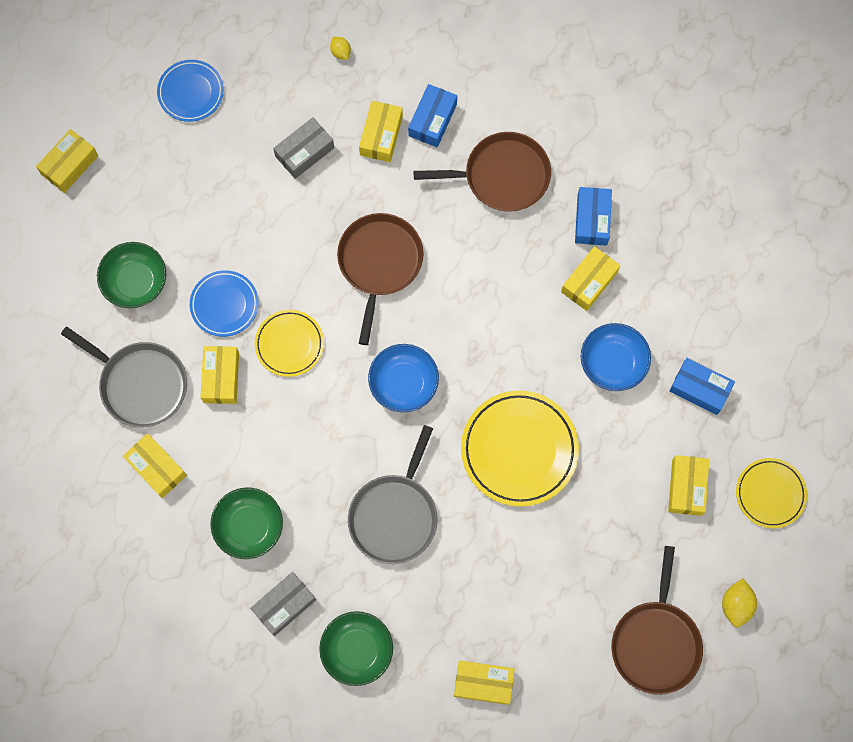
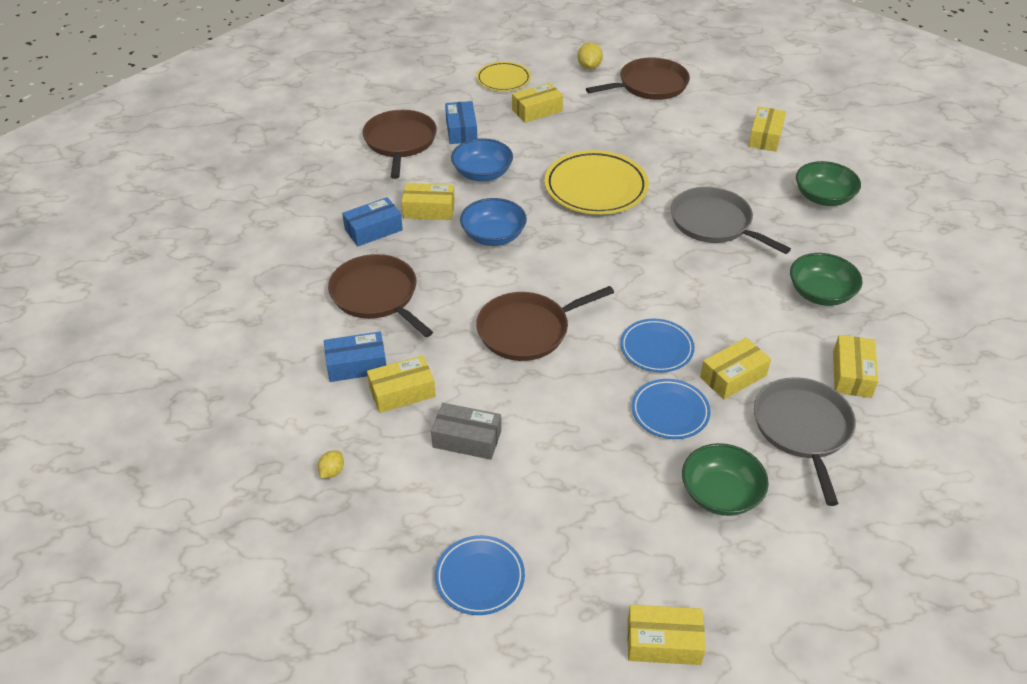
camera: 125 degrees left, 30 degrees down
(284, 605) = (845, 245): grey box -> none
(289, 344) = (656, 348): yellow plate -> blue plate
(395, 515) = (714, 223): grey pan -> grey pan turned 120 degrees counterclockwise
(403, 383) = (613, 266): blue bowl -> blue bowl (493, 236)
(483, 683) = (765, 137): yellow box -> yellow box turned 45 degrees clockwise
(717, 319) = (400, 142): none -> brown pan
(736, 605) = (589, 67): yellow lemon -> yellow lemon turned 60 degrees counterclockwise

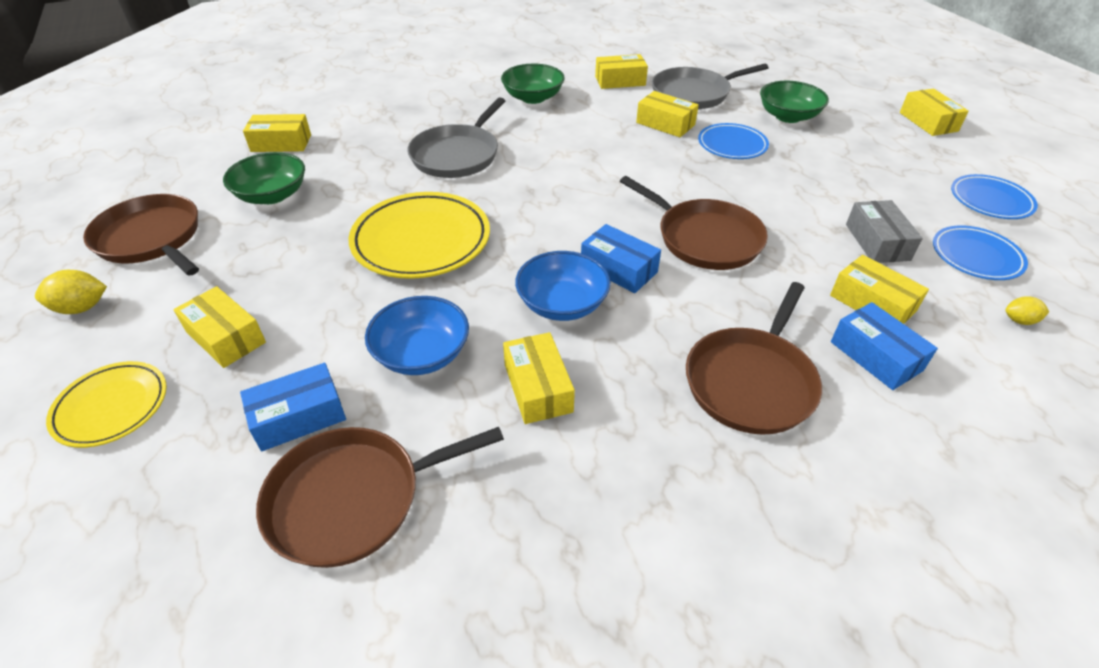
camera: 110 degrees left, 0 degrees up
(373, 230) = (620, 440): blue box -> blue box (618, 269)
(656, 348) = (664, 161): blue plate -> blue plate (976, 257)
(823, 197) = (388, 106): green bowl -> green bowl (272, 195)

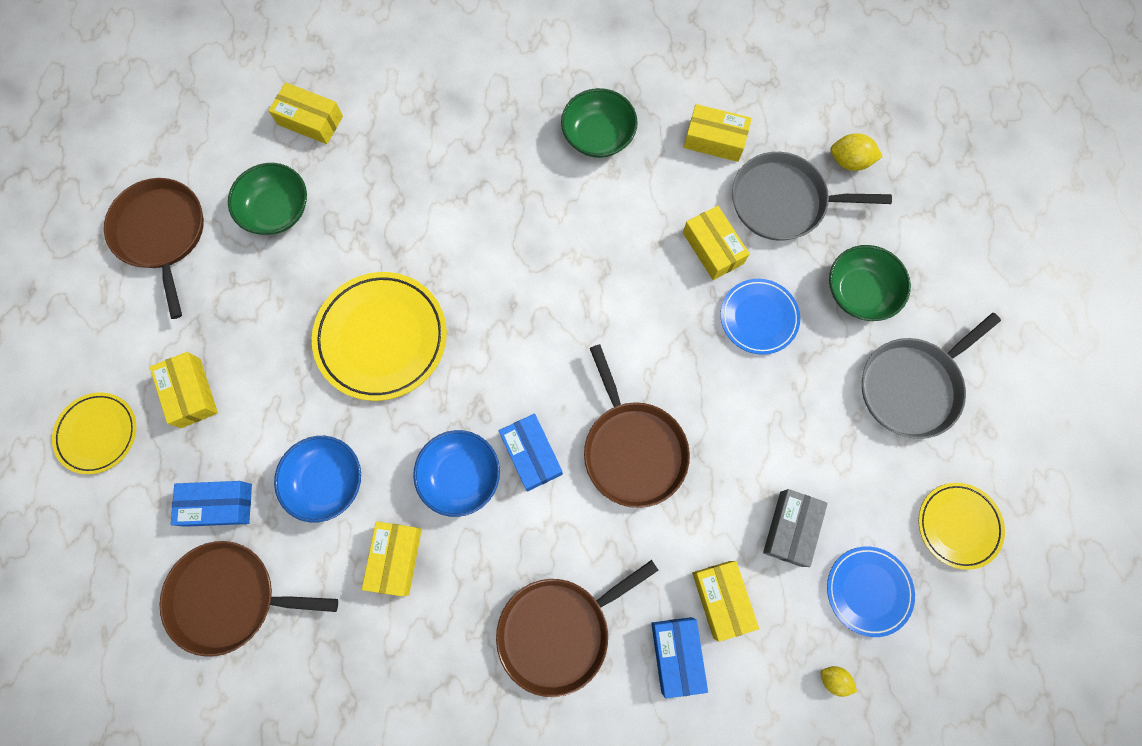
camera: 25 degrees right, 30 degrees up
(82, 308) = (94, 307): yellow lemon -> yellow lemon (849, 161)
(457, 155) = (470, 214): grey pan -> grey pan (912, 386)
(928, 122) = (1014, 371): yellow box -> none
(990, 201) = (958, 525): blue plate -> yellow plate

